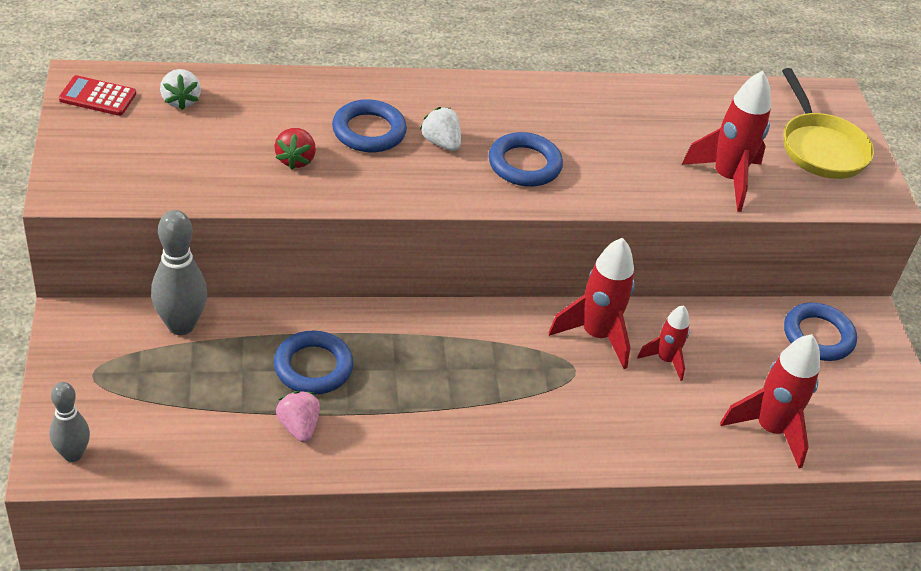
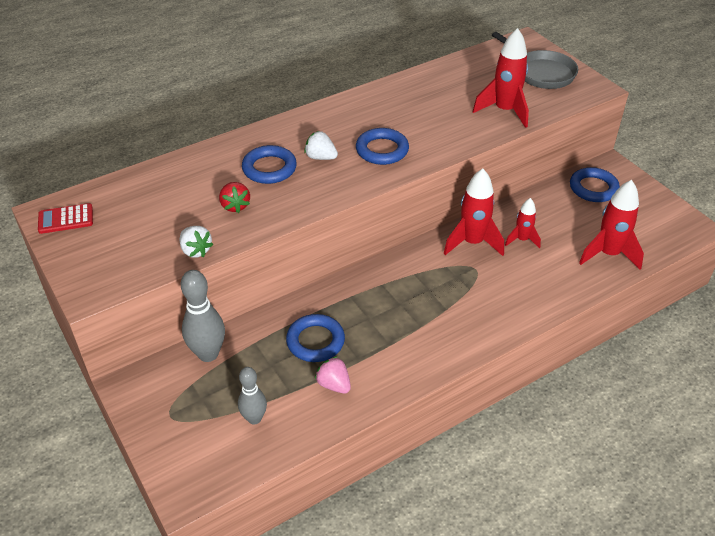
camera: 20 degrees left, 0 degrees up
(73, 454) = (194, 477): grey bowling pin -> grey bowling pin (254, 418)
(180, 101) = (127, 198): white strawberry -> white strawberry (196, 250)
(820, 148) = (541, 73): yellow pan -> grey pan

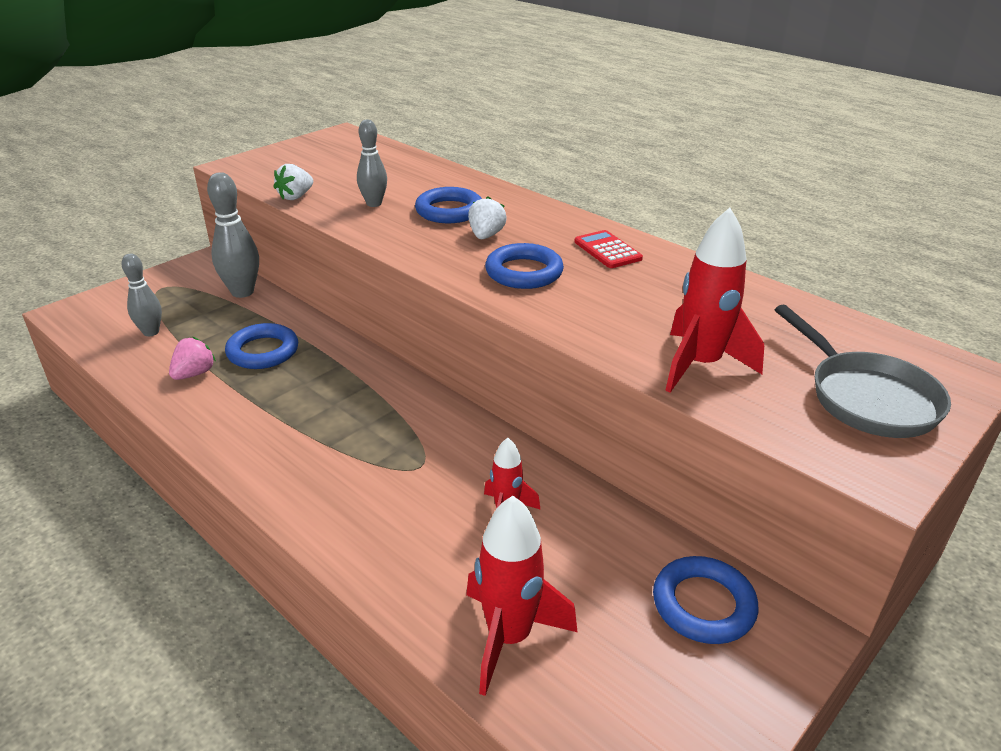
camera: 75 degrees right, 10 degrees down
(66, 219) = (333, 141): red calculator -> red calculator (607, 250)
(235, 206) = (374, 204): red strawberry -> grey bowling pin
(472, 243) = (478, 457): red rocket -> none
(541, 73) = (866, 398): grey pan -> grey pan turned 60 degrees counterclockwise

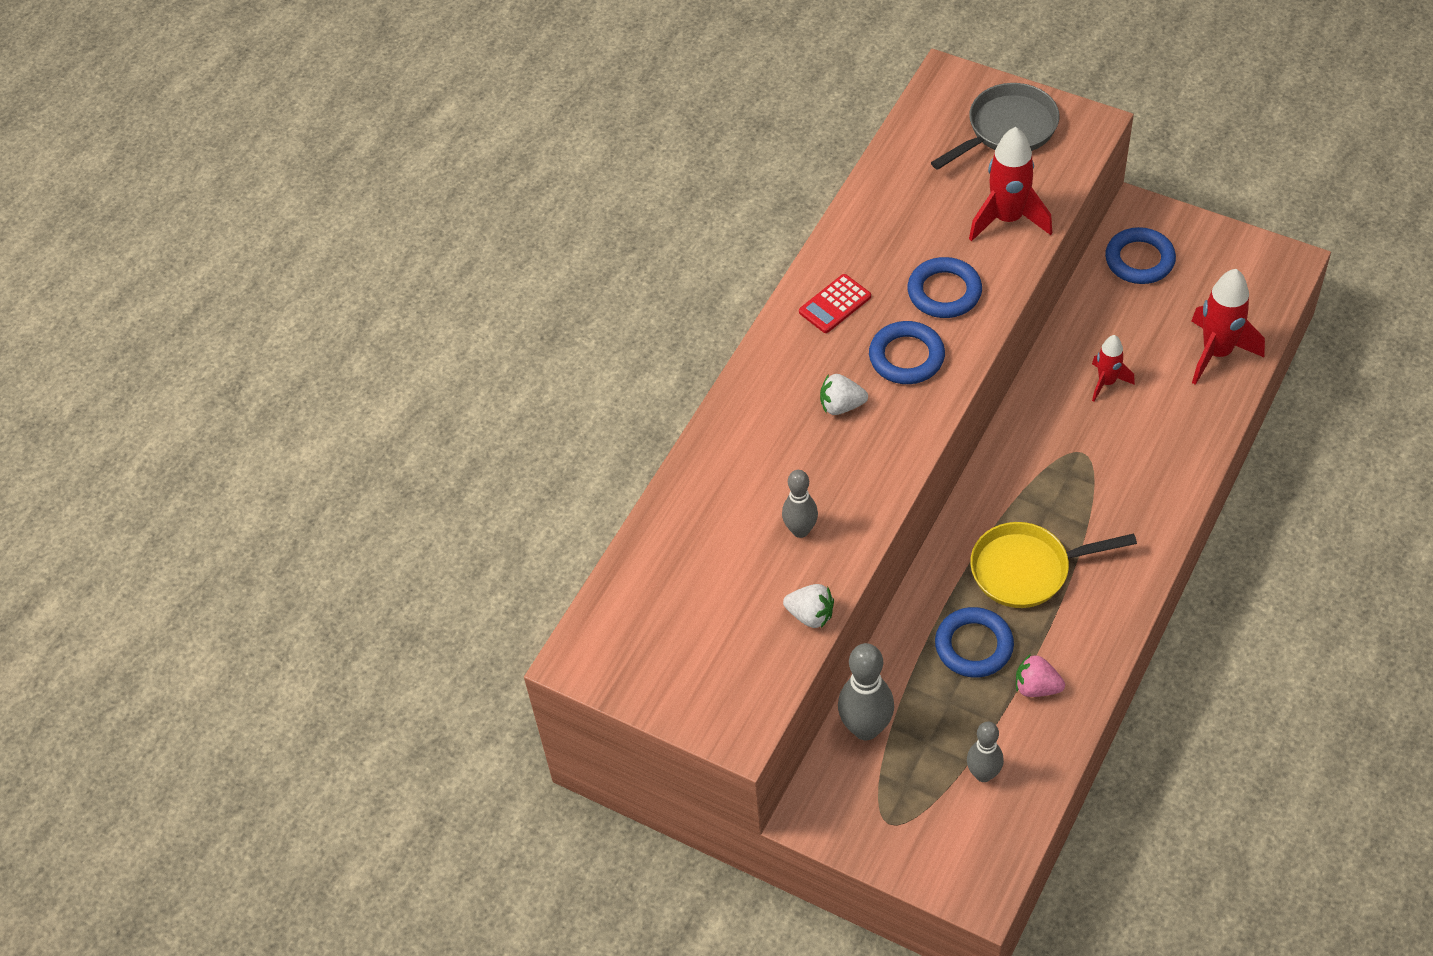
camera: 100 degrees left, 20 degrees up
(311, 396) = (1027, 570): none -> yellow pan
(449, 211) = (793, 454): blue ring -> blue ring (944, 292)

